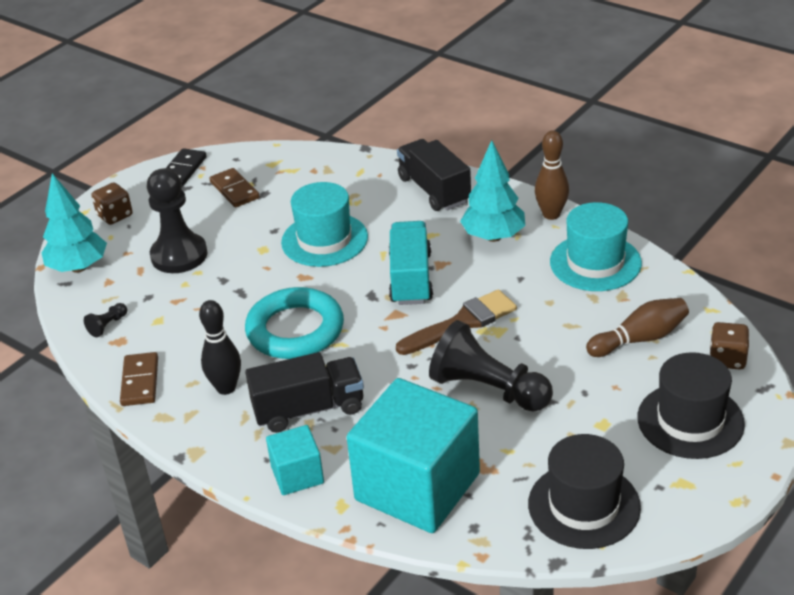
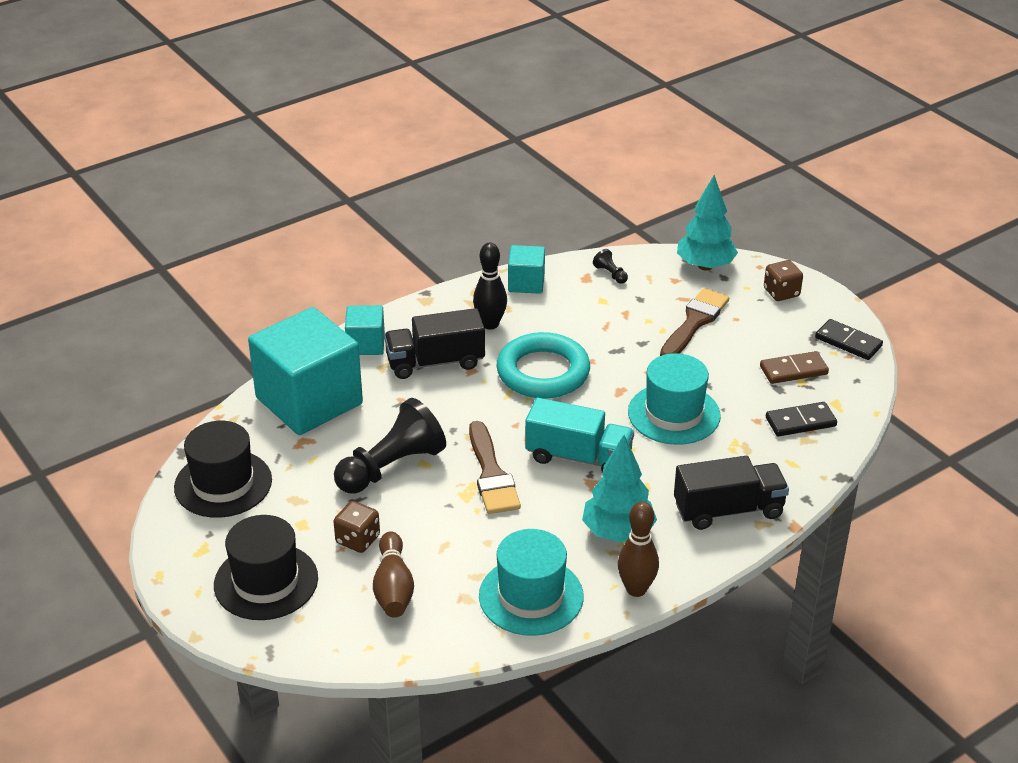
camera: 105 degrees right, 0 degrees up
(140, 381) = (526, 283): brown domino -> turquoise cube
(179, 255) = (694, 322): black pawn -> brown brush
(305, 176) = (800, 422): none -> black domino
(309, 409) = (435, 362): black truck -> black truck turned 75 degrees clockwise
(727, 359) = (325, 640): brown dice -> brown dice (358, 539)

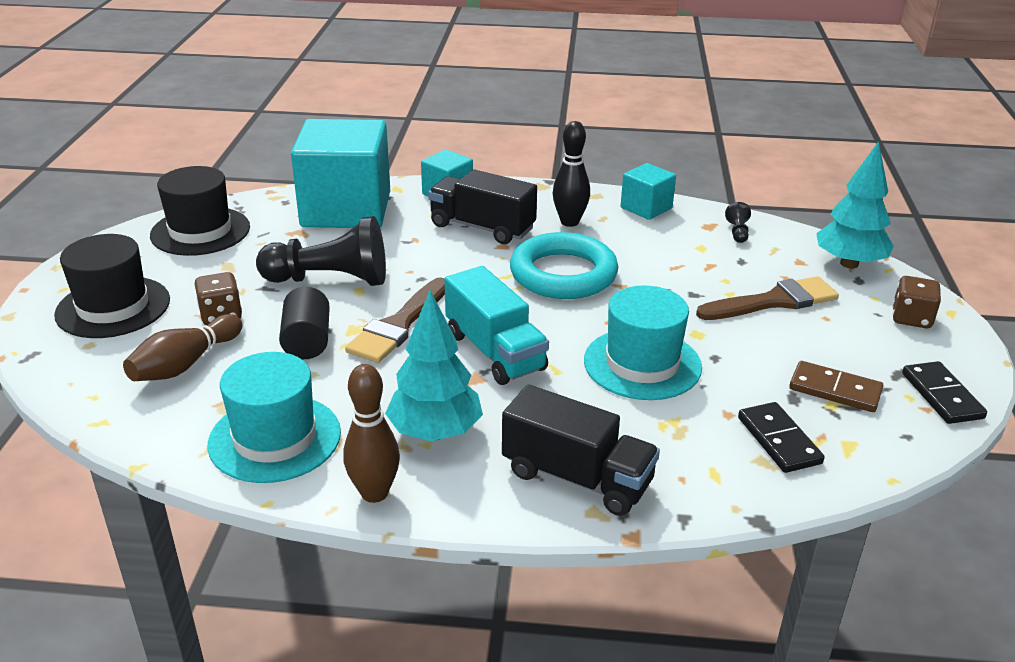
camera: 40 degrees right, 5 degrees down
(449, 522) = (307, 341): none -> black cylinder
(800, 422) = (779, 440): black domino -> black domino turned 45 degrees clockwise

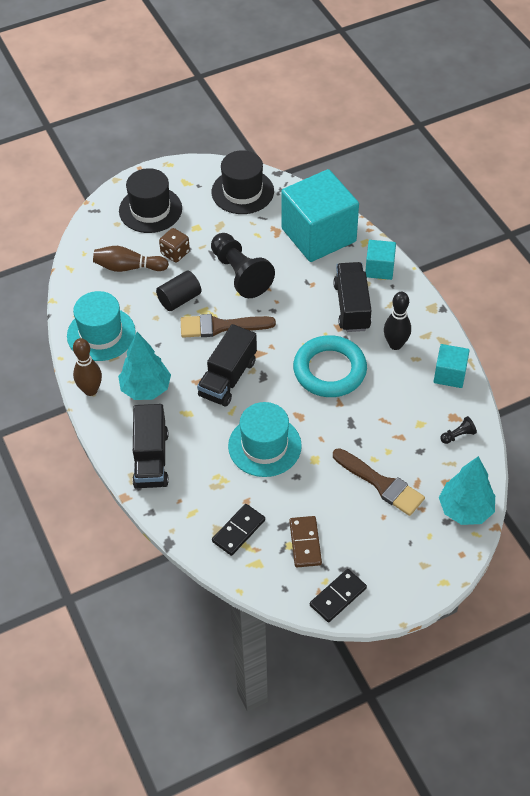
camera: 60 degrees right, 20 degrees up
(495, 352) = (228, 378): turquoise truck -> black truck
(911, 318) = (418, 562): brown dice -> none

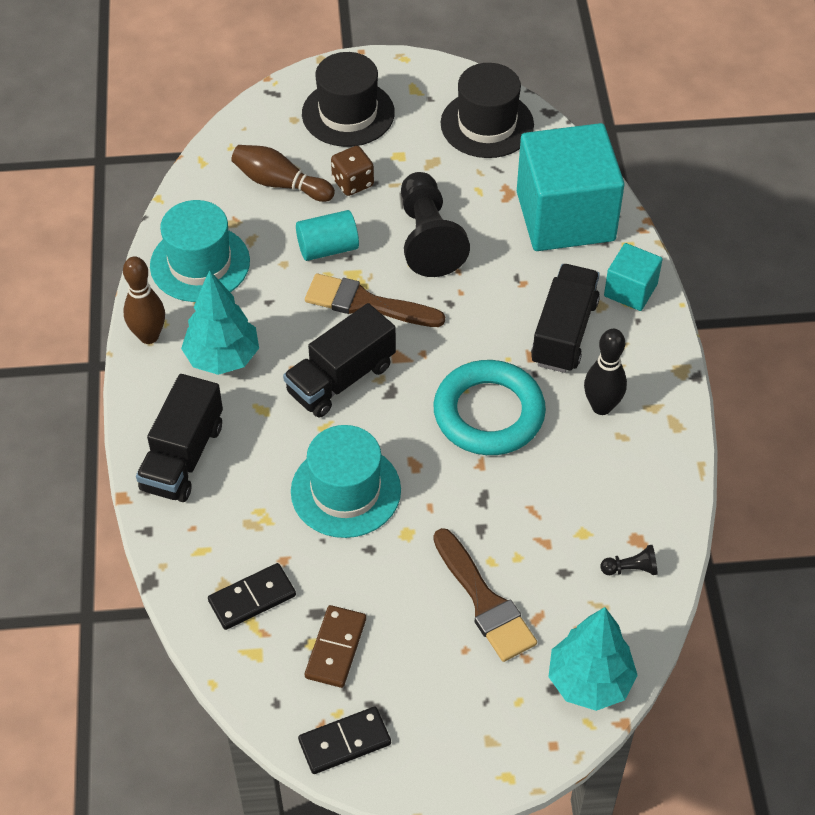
camera: 20 degrees right, 0 degrees up
(179, 299) = (328, 248): black cylinder -> turquoise cylinder
(449, 374) = (661, 475): turquoise cube -> none

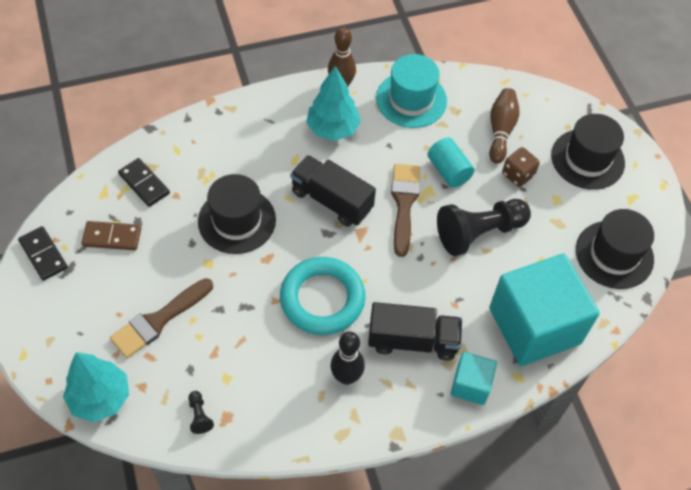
camera: 75 degrees right, 5 degrees up
(183, 457) = (247, 124): black truck -> none
(345, 491) = (237, 220): turquoise hat -> black hat

